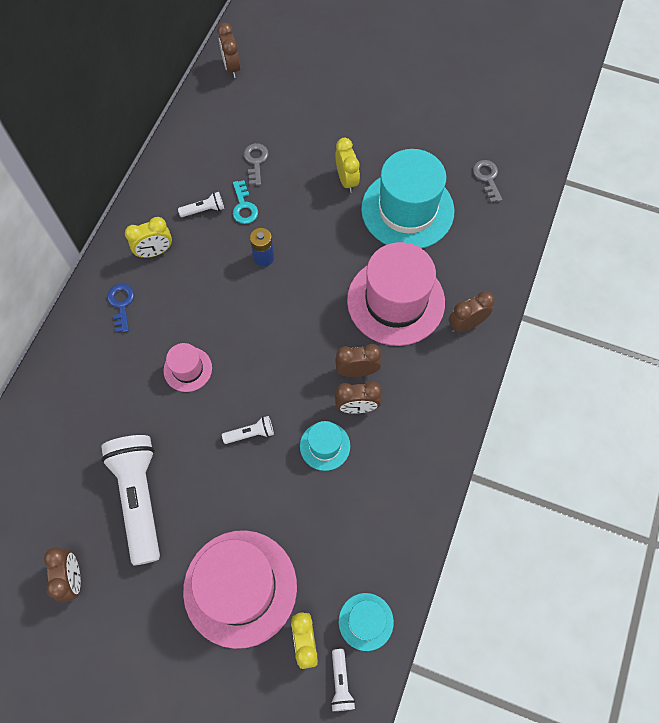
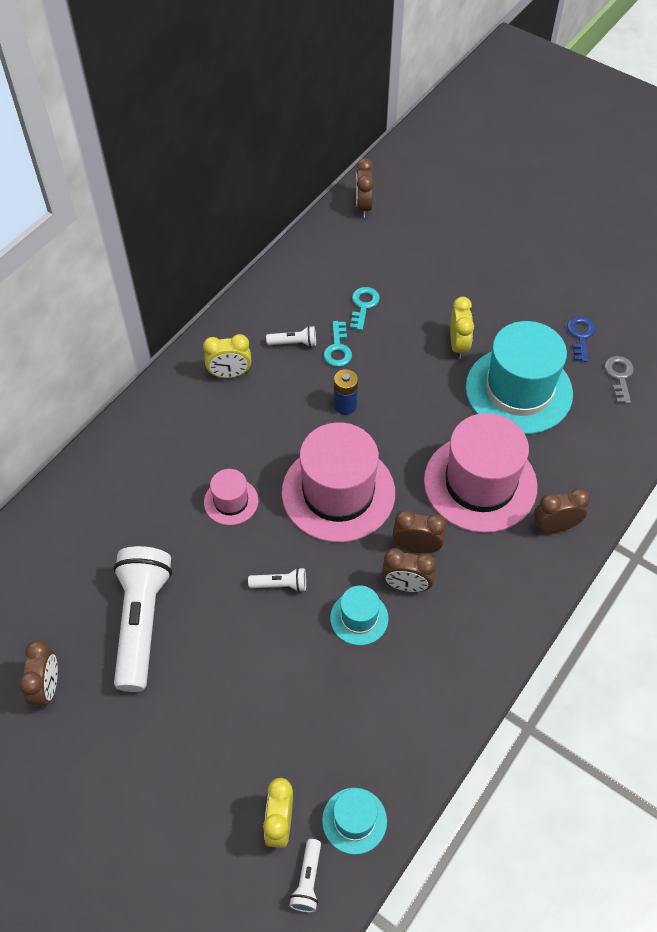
camera: 15 degrees right, 10 degrees down
(121, 304) = (179, 419): blue key -> blue key (580, 335)
(240, 588) = (223, 745): pink hat -> pink hat (338, 492)
(256, 161) = (363, 305): grey key -> turquoise key

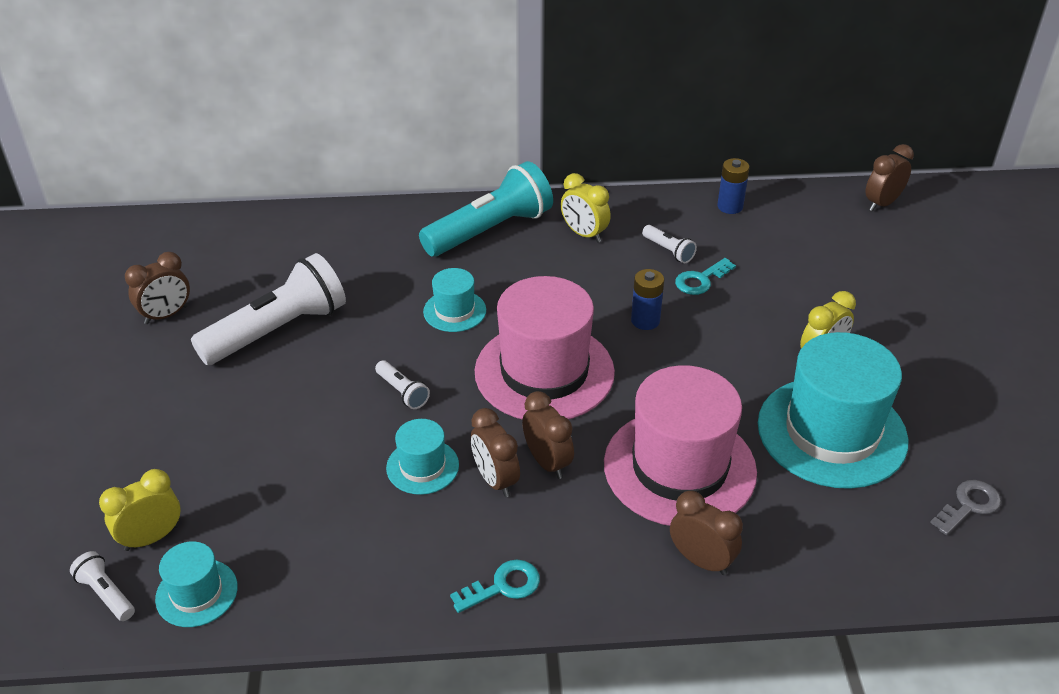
camera: 50 degrees right, 15 degrees down
(168, 422) = (490, 230): none -> turquoise flashlight
(231, 501) = (454, 311): pink hat -> turquoise hat
(286, 279) = (730, 206): none -> blue battery
(308, 880) = (106, 594): white flashlight -> white flashlight turned 75 degrees clockwise
(363, 305) = (772, 267): turquoise key -> turquoise key (503, 586)
(580, 335) = (972, 441): blue key -> none

